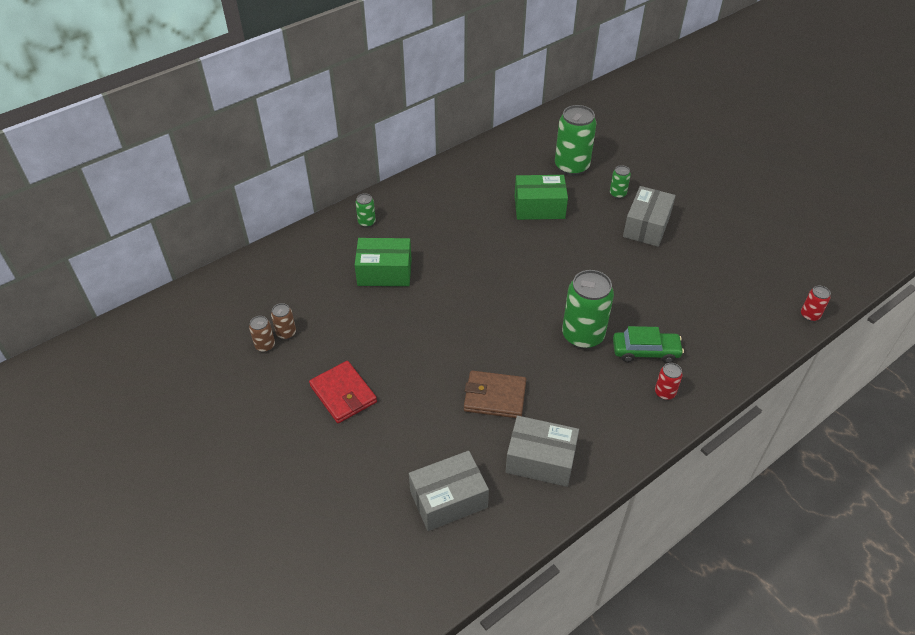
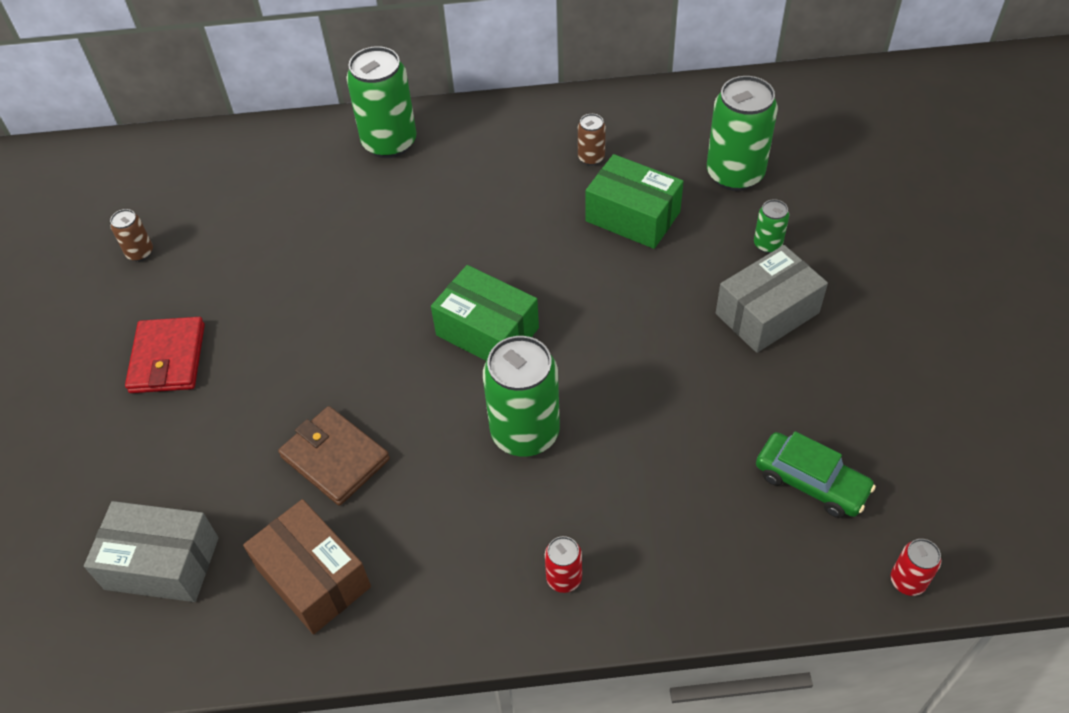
camera: 35 degrees right, 5 degrees up
(286, 333) = (175, 248): brown can -> brown can (591, 158)
(367, 222) = (389, 142): green can -> green can, size x2.12
(384, 272) = (352, 220): green box -> green box (487, 332)
(540, 460) = (313, 577): grey box -> brown box
(645, 351) = (592, 502): green car -> green car (811, 482)

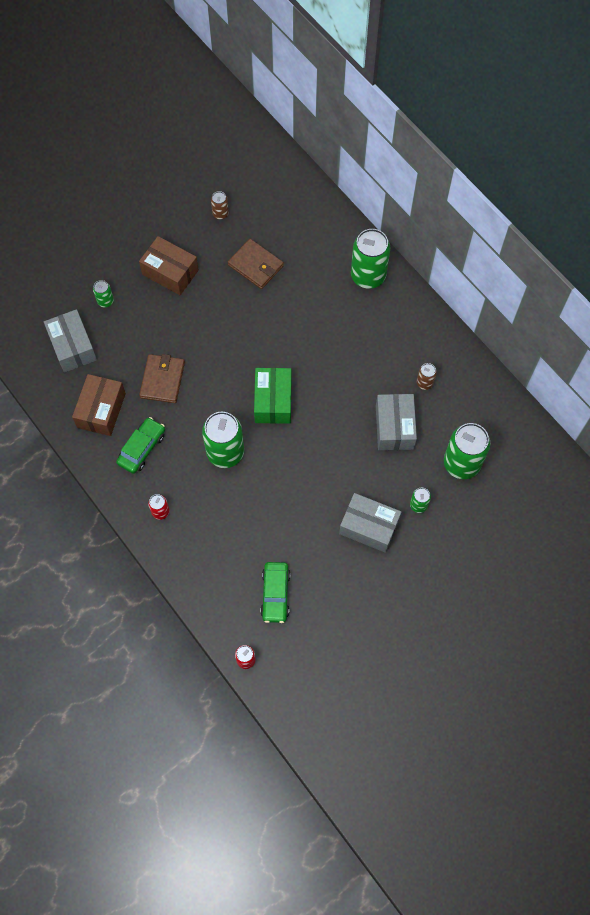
camera: 55 degrees right, 15 degrees up
(129, 471) = (105, 301): none -> green can
(168, 358) = (170, 272): red wallet -> brown box
(259, 251) = (255, 265): none -> brown wallet
(430, 549) = (142, 448): none -> green car
(632, 216) = (394, 427): green box -> grey box

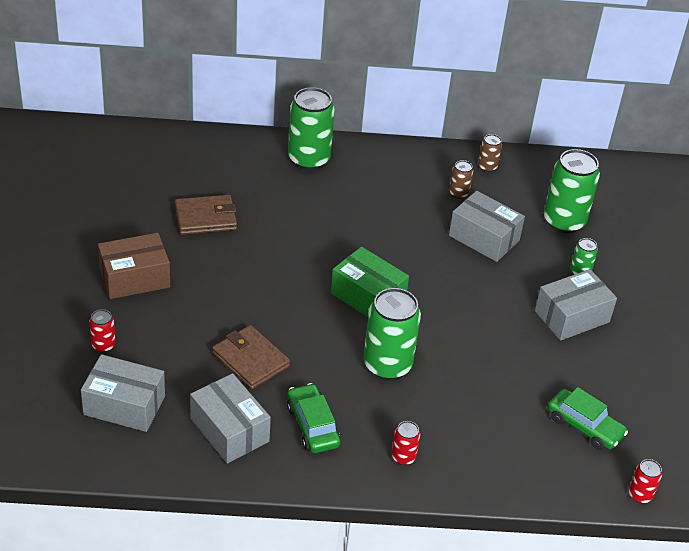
camera: 55 degrees left, 25 degrees down
(101, 410) = (229, 430): brown box -> grey box
(105, 301) = (103, 345): green can -> red can
(220, 214) = (117, 205): brown can -> brown can (487, 167)

